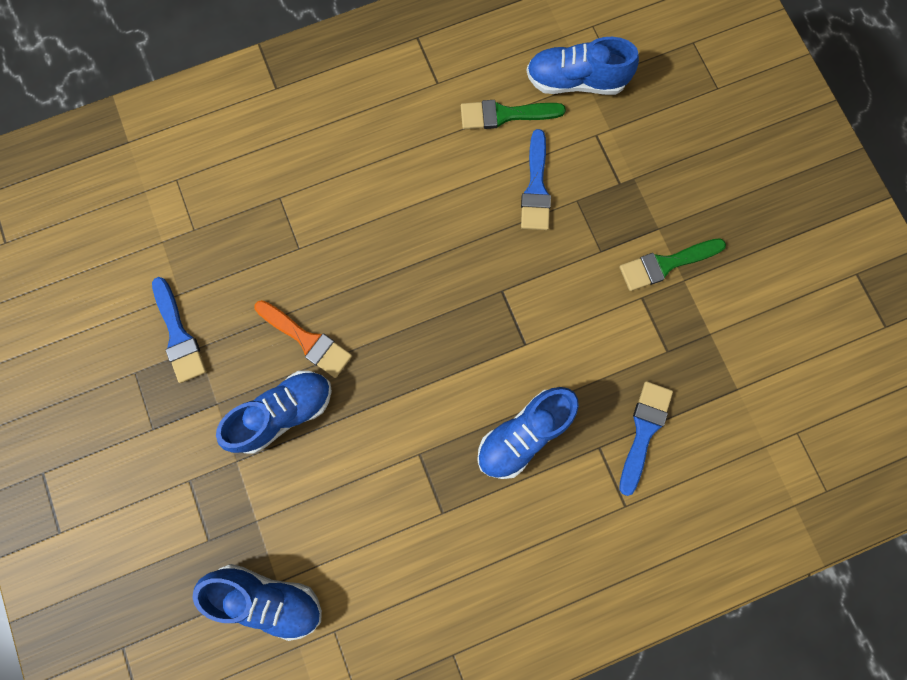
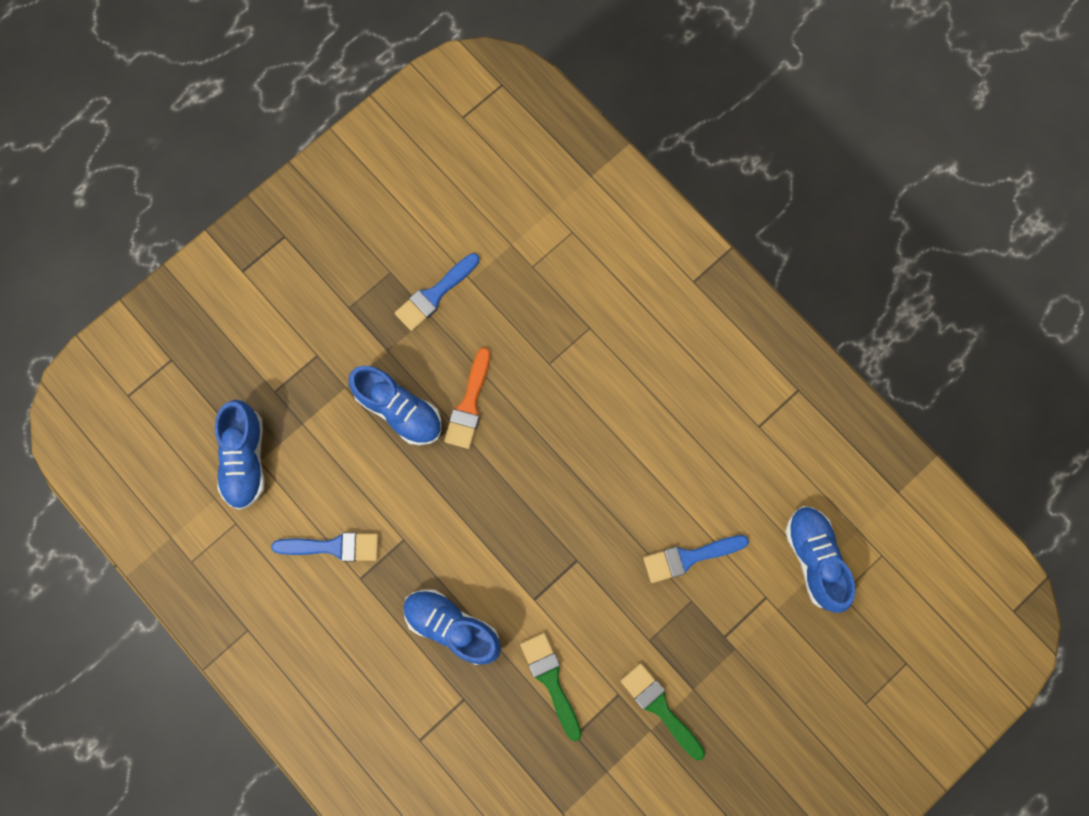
camera: 70 degrees right, 0 degrees up
(504, 115) = (751, 502): green brush -> green brush (551, 680)
(644, 430) = (493, 736): blue brush -> blue brush (334, 546)

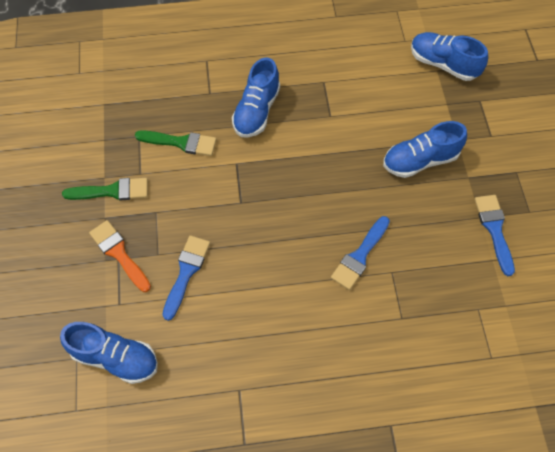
camera: 125 degrees right, 15 degrees down
(334, 546) = (353, 79): blue brush -> blue brush (359, 256)
(452, 626) = (256, 111): blue shoe -> blue shoe turned 135 degrees clockwise
(469, 404) = (395, 203): orange brush -> orange brush (119, 253)

